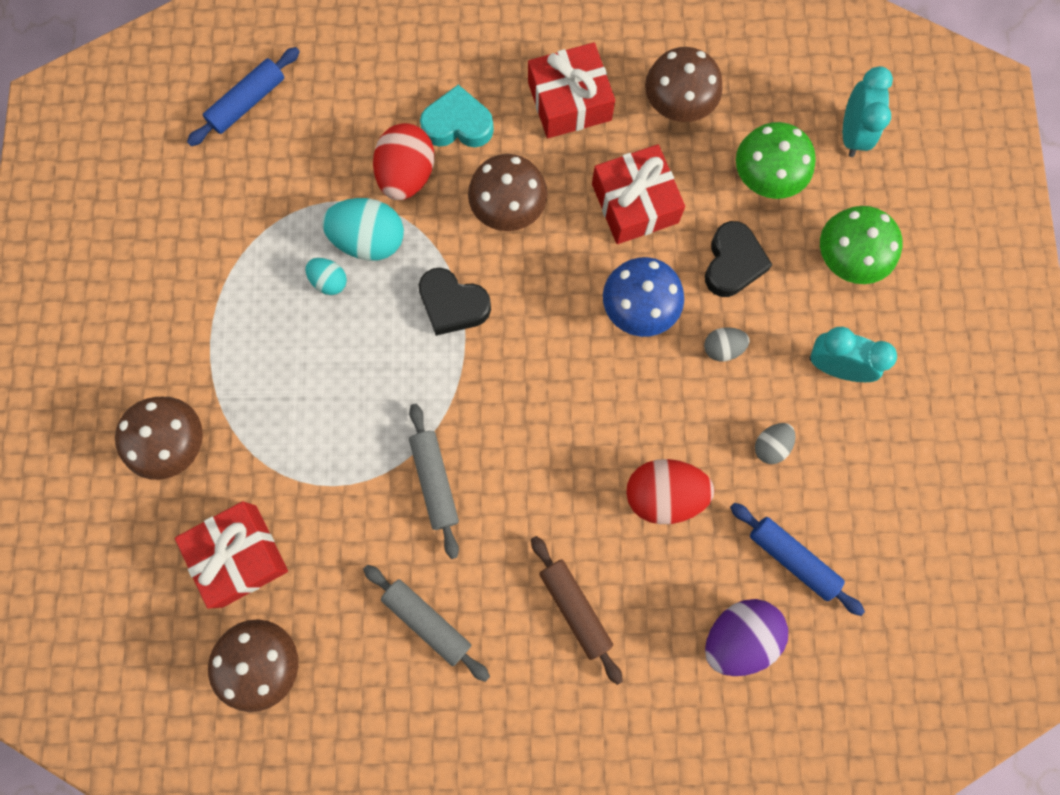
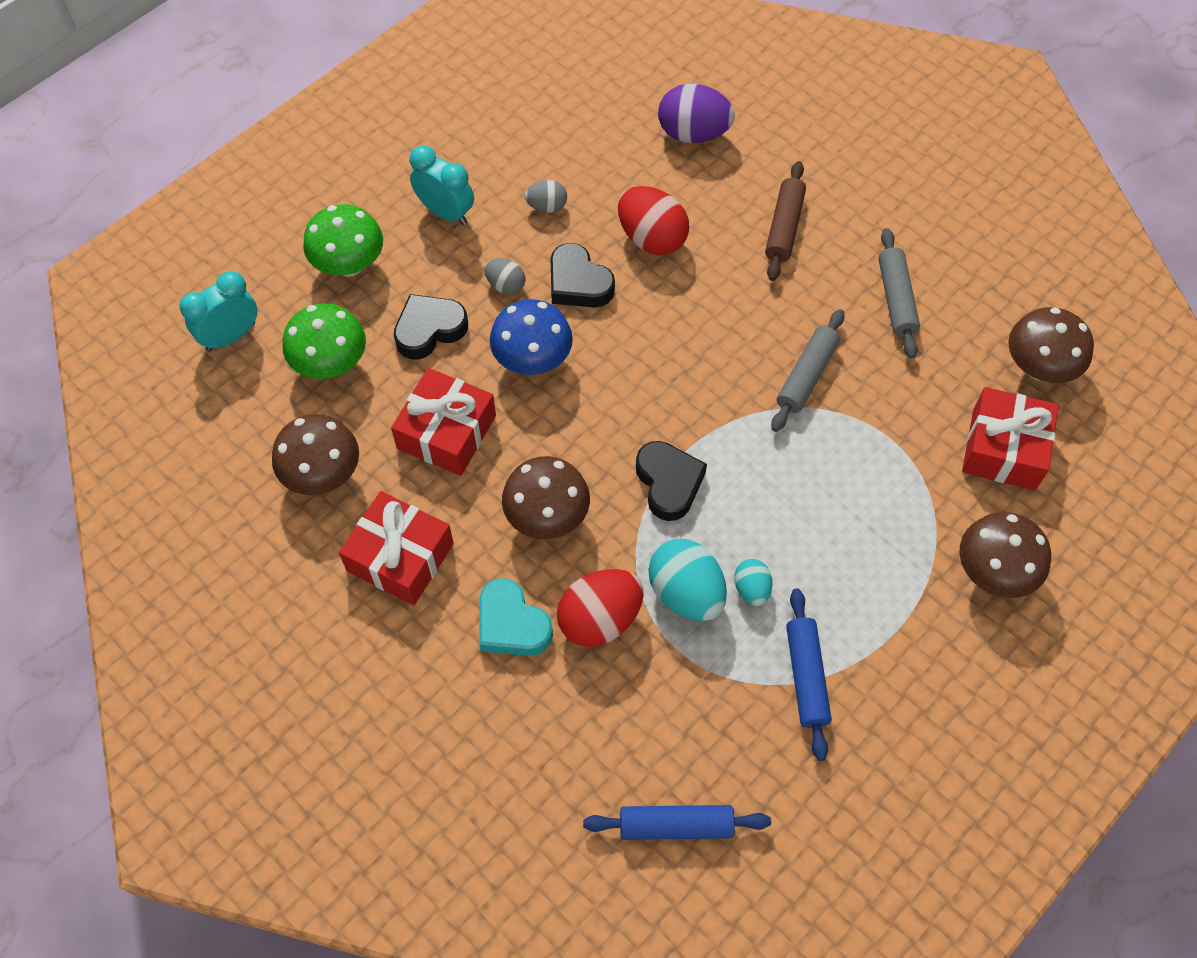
camera: 135 degrees left, 15 degrees down
(674, 401) = (578, 283): none -> black heart
(792, 558) = (610, 142): blue rolling pin -> blue rolling pin (806, 677)
(835, 367) = (446, 212): turquoise clock -> turquoise clock turned 150 degrees clockwise

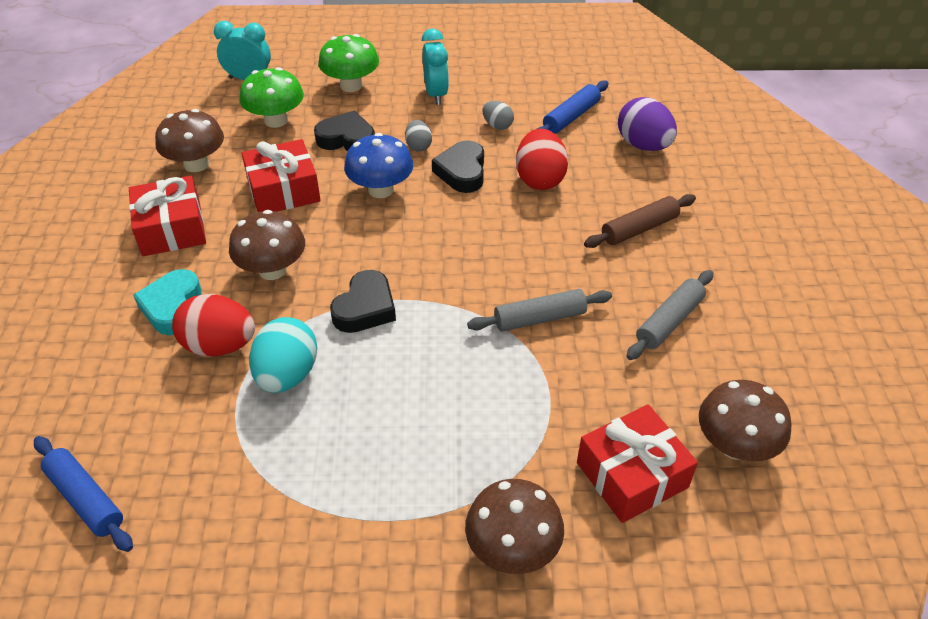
camera: 45 degrees right, 15 degrees down
(751, 589) = (329, 407): turquoise egg -> none
(806, 677) = (287, 490): blue rolling pin -> blue rolling pin (571, 117)

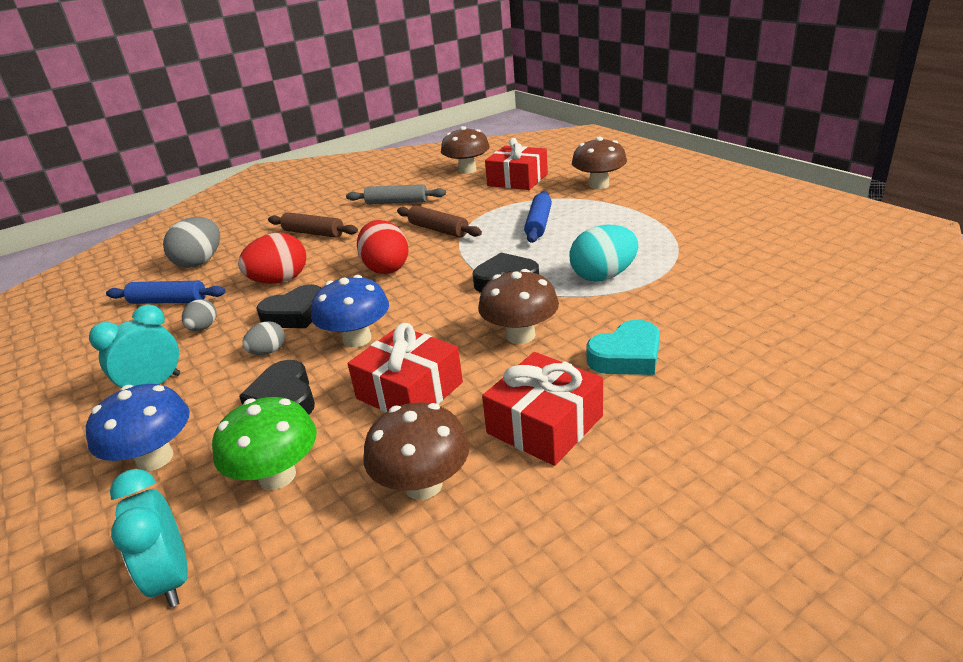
camera: 120 degrees left, 15 degrees down
(85, 499) = (801, 286): blue rolling pin -> blue rolling pin (539, 224)
(219, 345) = (624, 312): red egg -> red egg (386, 268)
(351, 85) = (155, 458): green mushroom -> blue mushroom
(539, 318) = (438, 230): grey rolling pin -> brown rolling pin
(643, 145) = (200, 262): purple egg -> grey egg

